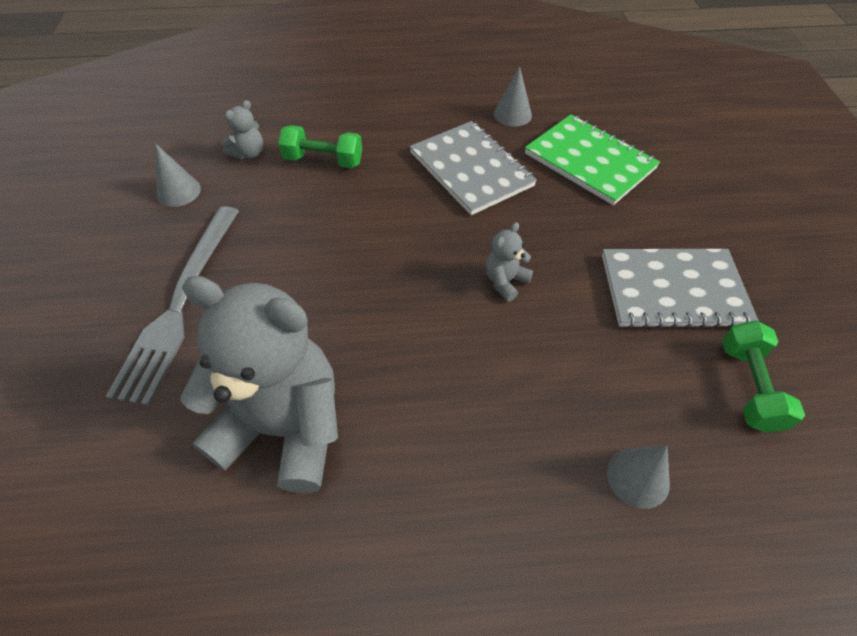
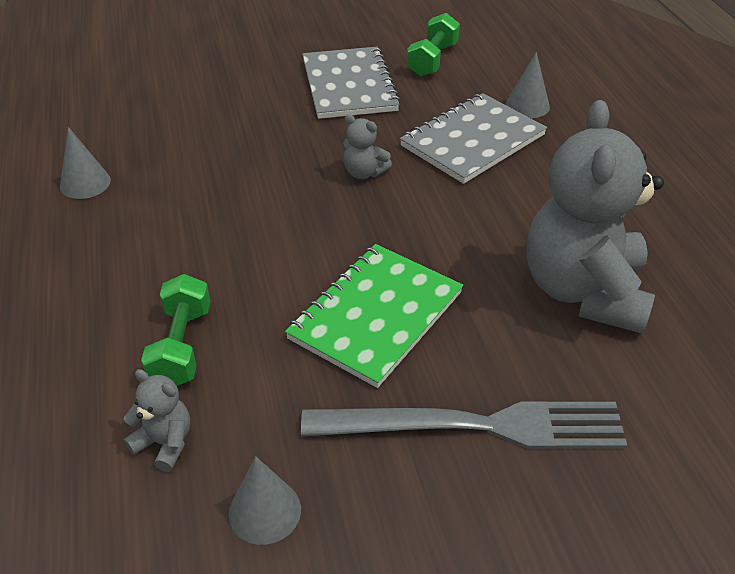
camera: 100 degrees left, 10 degrees down
(471, 169) = (195, 208): grey notebook -> grey notebook (472, 140)
(589, 161) = (178, 127): green notebook -> green notebook (376, 315)
(749, 386) = (432, 60): green dumbbell -> green dumbbell turned 60 degrees counterclockwise

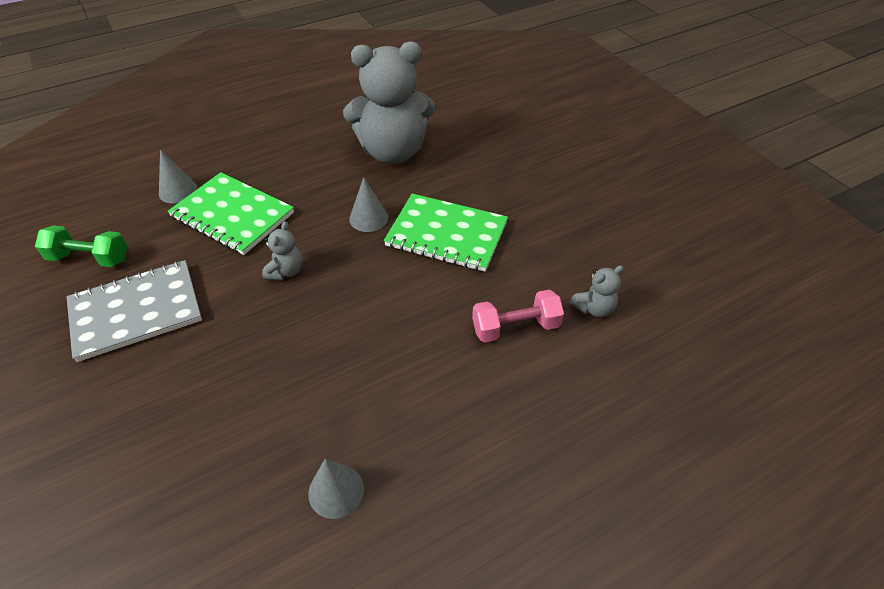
camera: 105 degrees left, 5 degrees up
(165, 443) = (594, 308): grey teddy bear -> grey teddy bear turned 135 degrees counterclockwise
(181, 346) = (515, 327): green dumbbell -> pink dumbbell
(265, 511) = (609, 250): grey cone -> grey cone (368, 218)
(472, 140) = (232, 215): grey notebook -> green notebook
(475, 426) = (513, 182): grey fork -> none

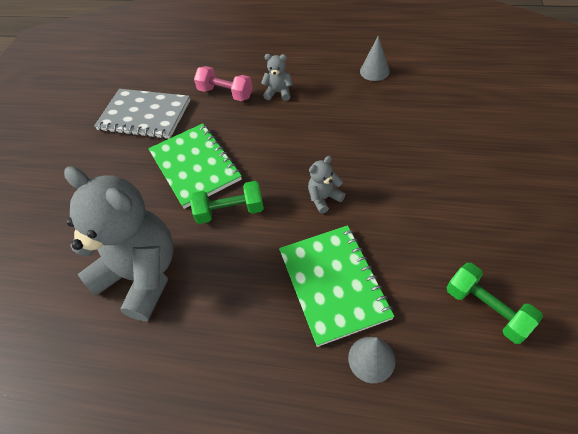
camera: 135 degrees left, 5 degrees up
(136, 311) = (452, 224): grey notebook -> grey notebook (144, 115)
(368, 218) = (230, 211): grey cone -> green dumbbell
(594, 308) = (178, 83): grey teddy bear -> grey teddy bear (278, 93)

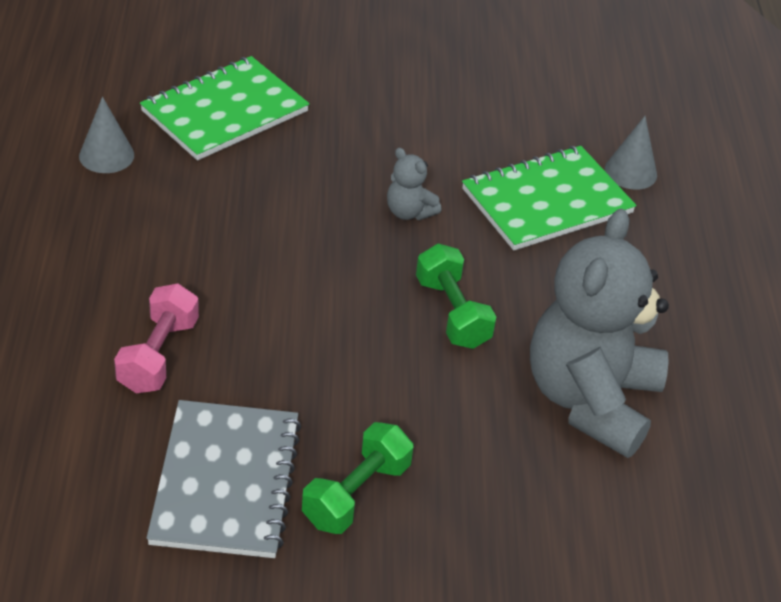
camera: 110 degrees left, 10 degrees down
(195, 166) = (362, 372): green notebook -> green notebook (225, 111)
(278, 93) = (160, 277): grey teddy bear -> none
(486, 309) = (543, 87): green dumbbell -> green dumbbell (356, 494)

